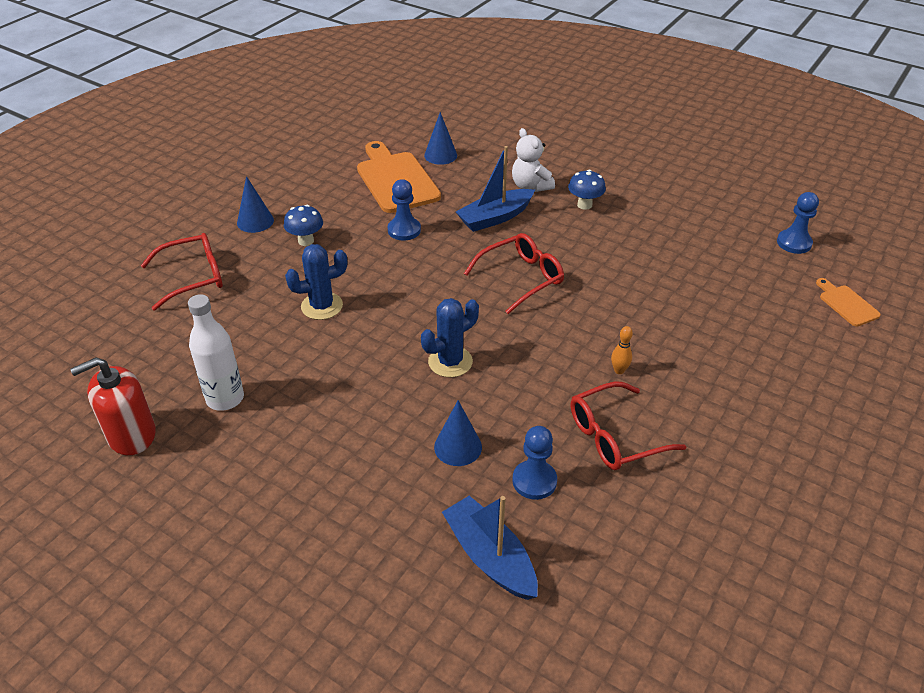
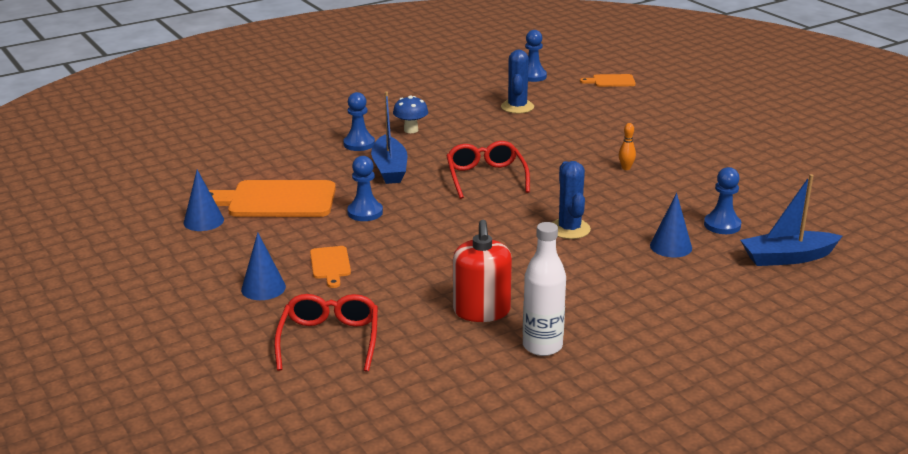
camera: 65 degrees left, 15 degrees down
(131, 435) = (560, 408): red soap dispenser -> red soap dispenser (481, 311)
(306, 241) = (330, 265): blue mushroom -> orange cutting board
(322, 306) = (445, 274): blue cactus -> blue cactus (517, 107)
(440, 155) = (259, 171): blue cone -> blue cone (203, 221)
(530, 186) = (359, 144): white teddy bear -> blue pawn
(614, 436) = (693, 187): red glasses -> none

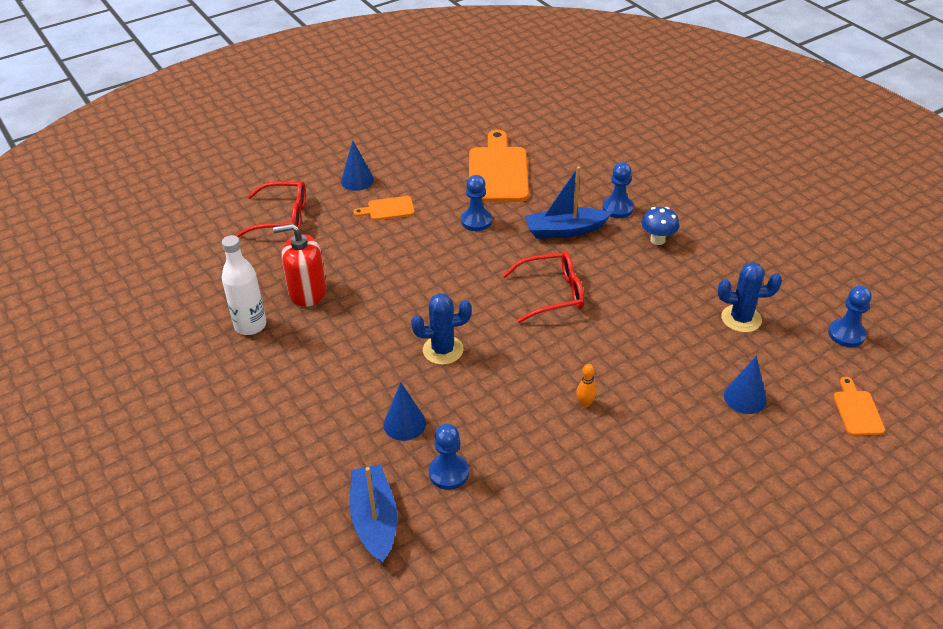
camera: 90 degrees right, 15 degrees up
(203, 221) = (461, 141): blue cone -> blue cone (745, 397)

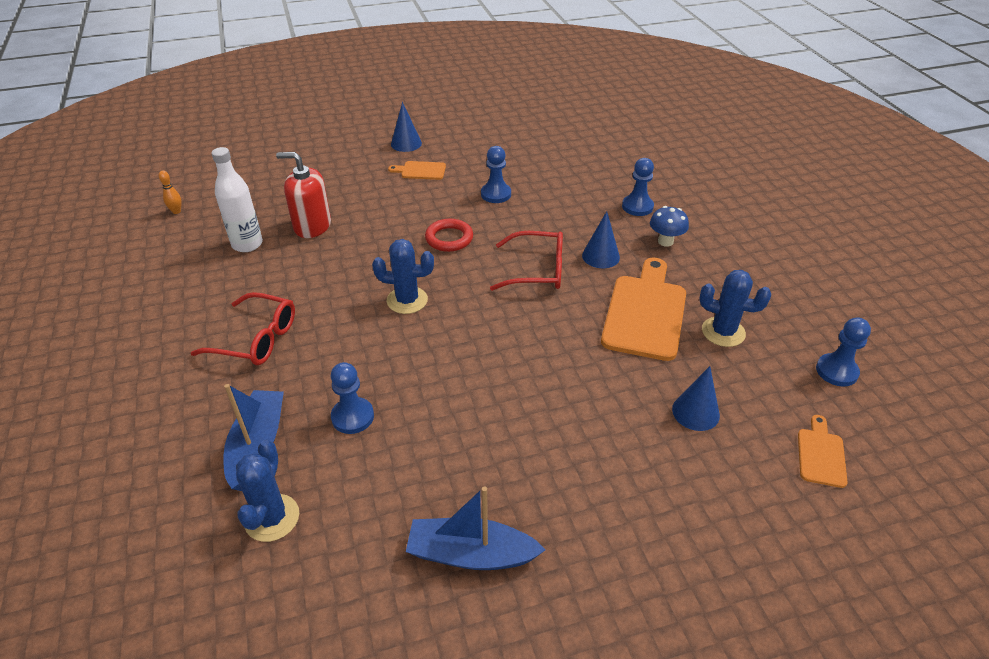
camera: 15 degrees right, 0 degrees up
(282, 217) = (326, 161): red glasses -> red glasses (257, 339)
(404, 423) = (335, 360): blue cone -> blue cone (600, 256)
(423, 579) = (272, 518): none -> blue cactus
(452, 278) = (449, 238): none -> red ring
(498, 171) = (536, 157): orange cutting board -> orange cutting board (645, 313)
(564, 230) = (576, 217): blue boat -> blue boat (471, 554)
(585, 403) = (521, 380): orange bowling pin -> orange bowling pin (176, 211)

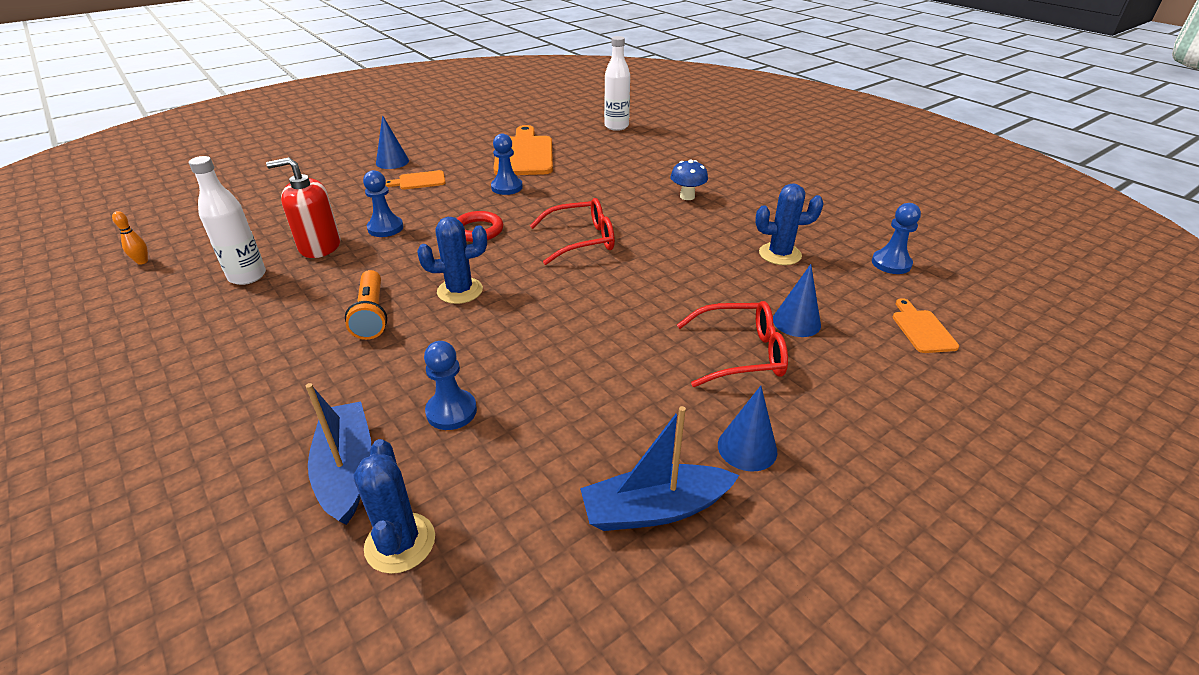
camera: 20 degrees left, 5 degrees down
(257, 339) = (298, 363): red glasses -> red glasses (741, 354)
(327, 307) = (371, 315): none -> orange flashlight
(600, 256) = (635, 218): blue cone -> blue cone (747, 448)
(637, 138) = (616, 126): none -> white bottle
(637, 207) = (646, 175): blue pawn -> blue pawn (385, 228)
(645, 313) = (703, 253): orange cutting board -> orange cutting board (524, 154)

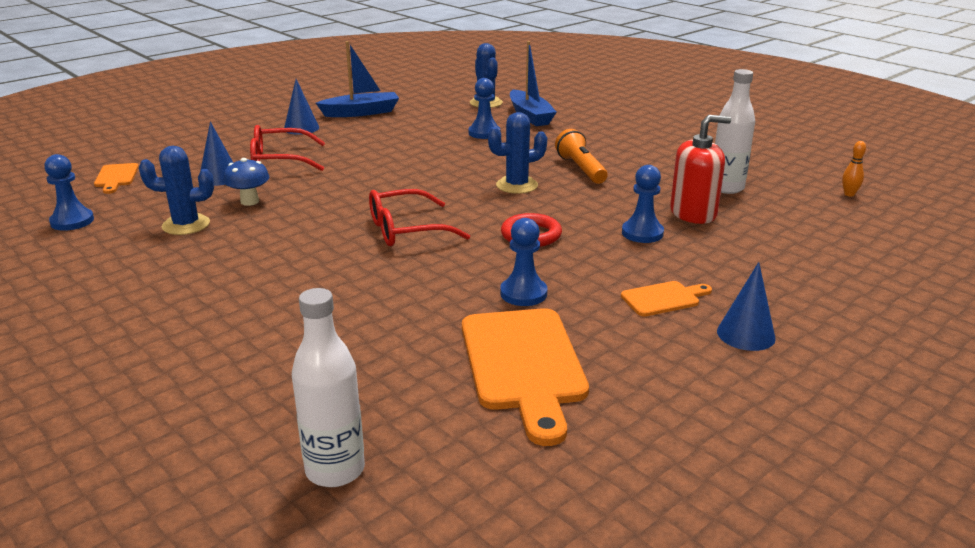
camera: 175 degrees right, 10 degrees down
(687, 196) = (254, 290): blue mushroom -> blue mushroom (249, 201)

